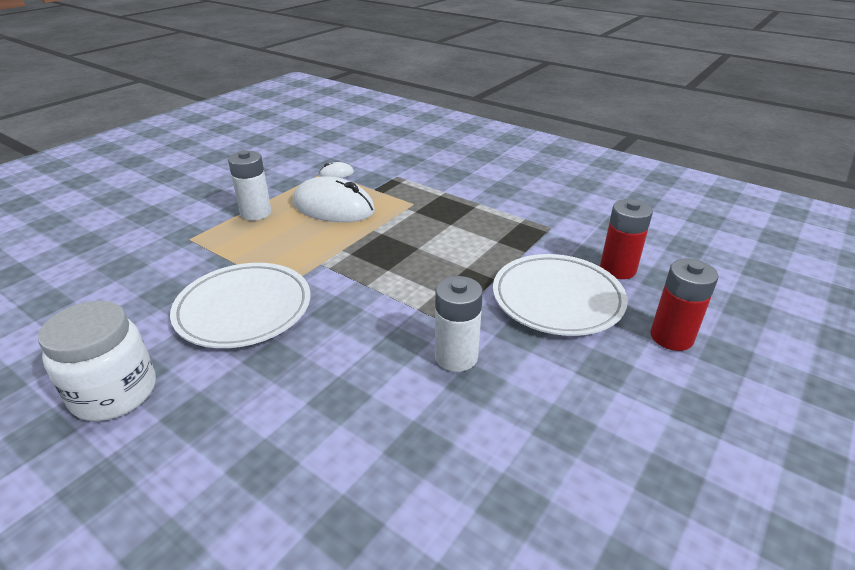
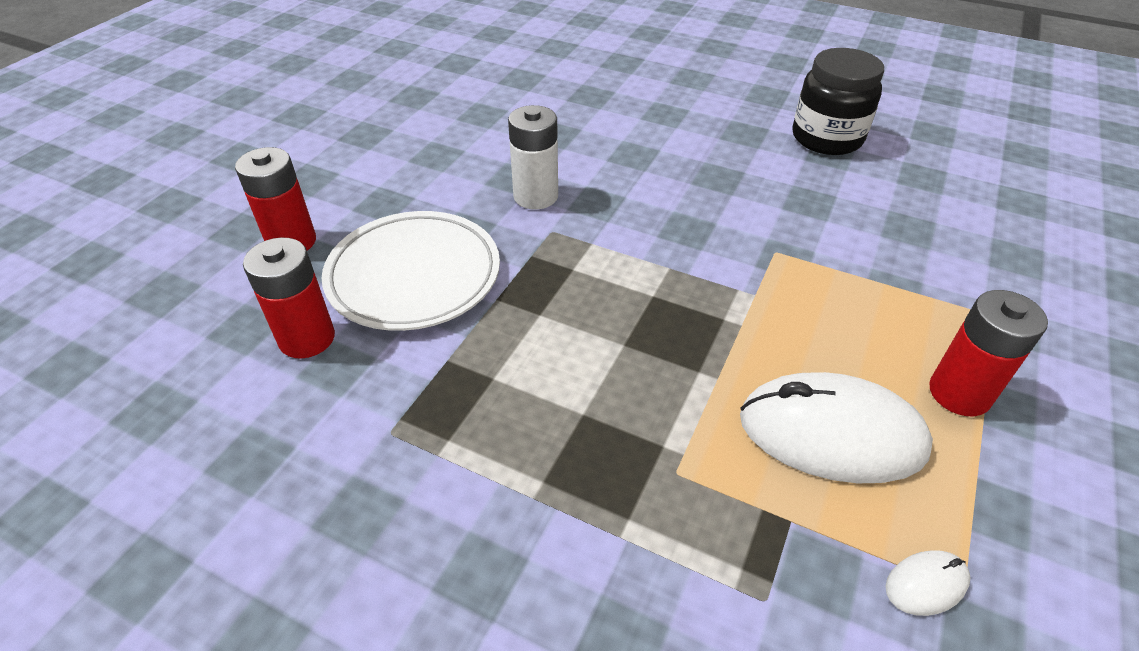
camera: 170 degrees right, 10 degrees up
(114, 393) = (826, 138): white jar -> black jar
(244, 309) = (793, 218): white plate -> none
(256, 213) = (959, 393): white battery -> red battery

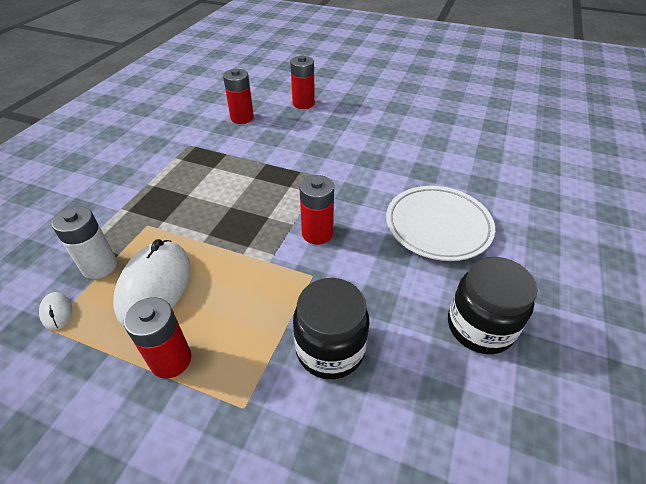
camera: 85 degrees right, 0 degrees up
(414, 276) = (281, 138): white plate -> white plate (438, 226)
(535, 196) = (353, 169): white battery -> white battery (99, 266)
(691, 242) = (317, 233): none -> red battery
(889, 242) = (330, 349): none -> black jar

